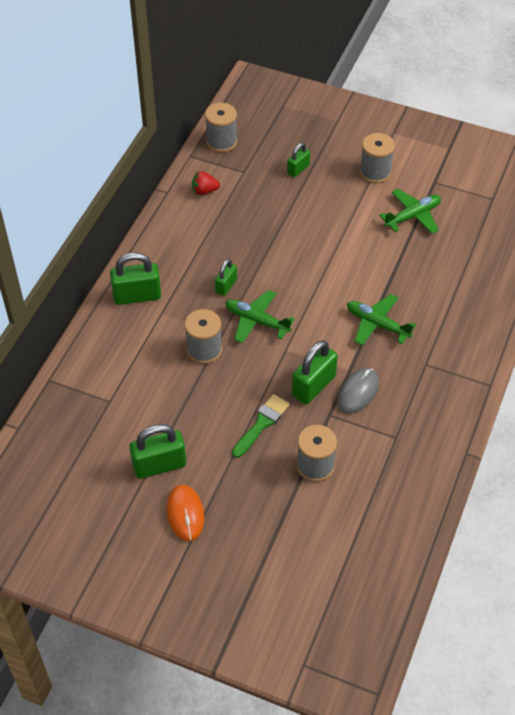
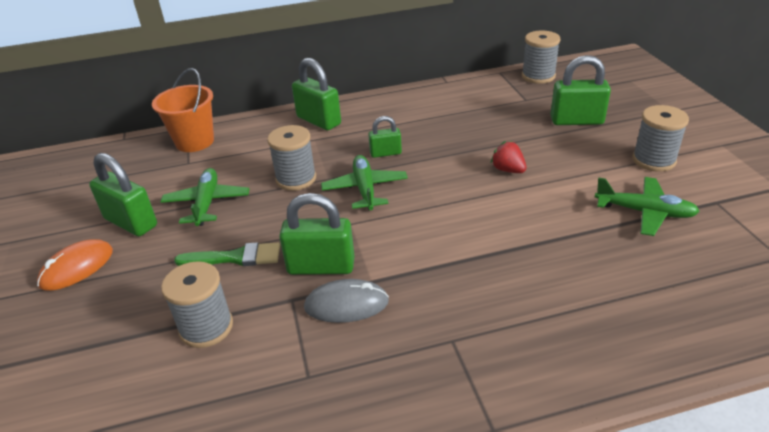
camera: 55 degrees right, 15 degrees down
(80, 384) = (195, 141): none -> orange bucket
(204, 191) = (474, 94): red strawberry -> red strawberry (508, 170)
(298, 169) = (576, 121): green padlock -> green padlock, size x1.72
(377, 324) = (461, 267): green plane -> green plane (207, 203)

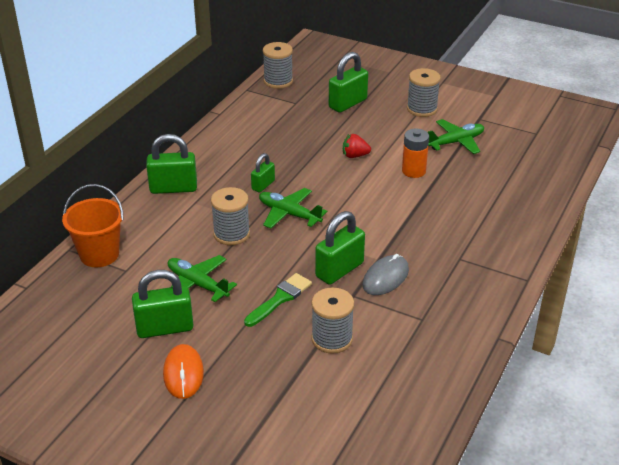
camera: 50 degrees left, 0 degrees up
(547, 216) = (413, 171): none -> orange battery

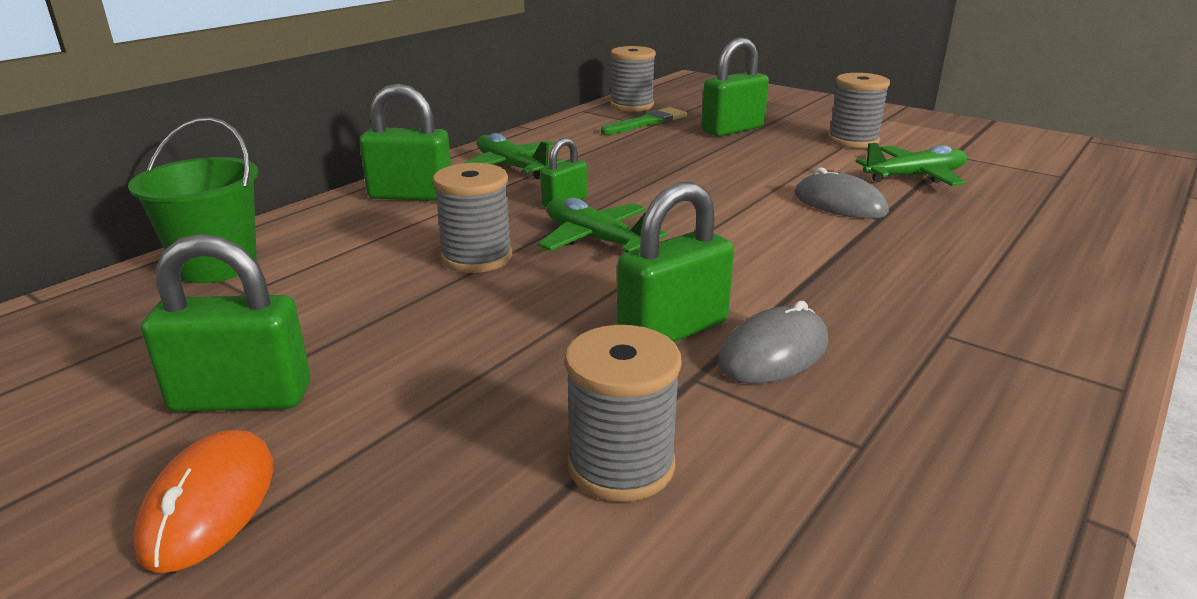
camera: 10 degrees right, 10 degrees down
(99, 254) = (217, 266): orange bucket -> green bucket
(197, 284) = (365, 326): green plane -> green plane (512, 167)
(280, 298) = (525, 368): green brush -> green brush (647, 122)
(355, 156) = (734, 180): red strawberry -> none
(413, 171) = (839, 203): orange battery -> grey mouse

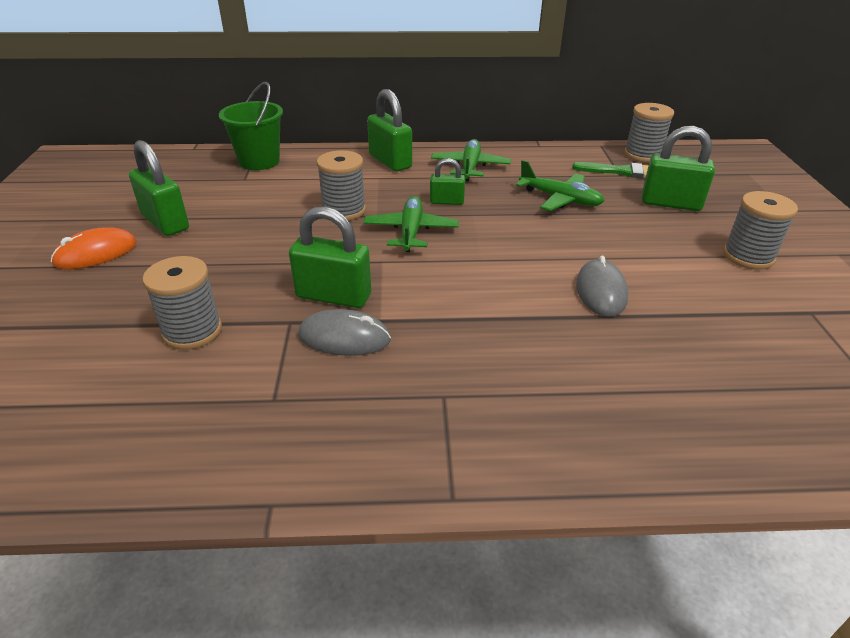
camera: 50 degrees right, 10 degrees up
(915, 177) = (718, 307): green plane -> green plane (560, 199)

